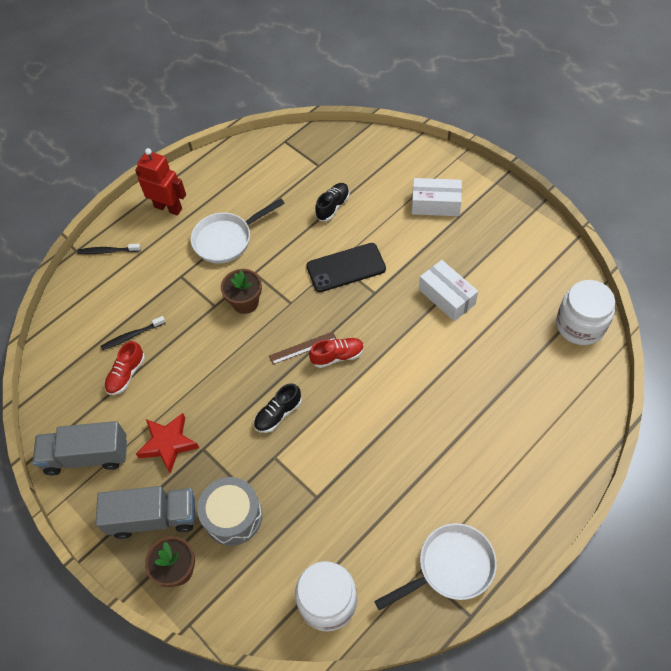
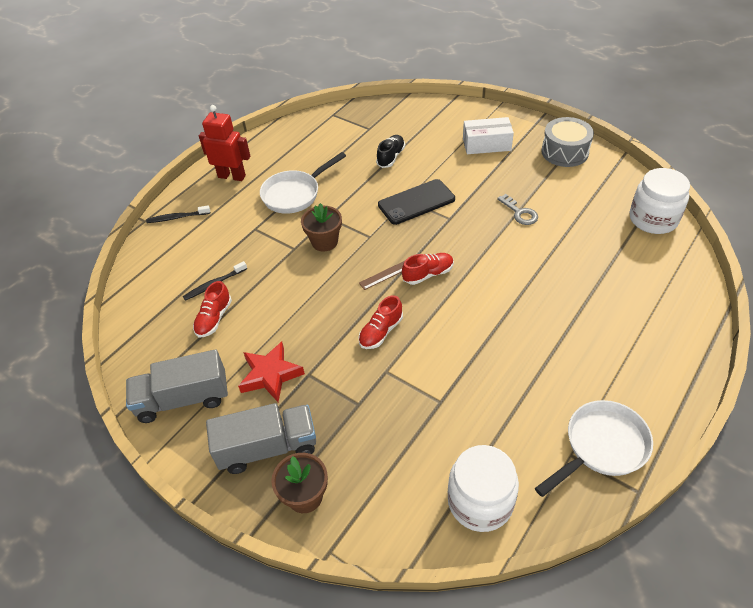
camera: 10 degrees left, 10 degrees down
(233, 516) = (355, 433): grey drum -> grey drum (565, 152)
(278, 414) = (381, 332): black shoe -> red shoe
(447, 297) = (520, 213): white box -> grey key

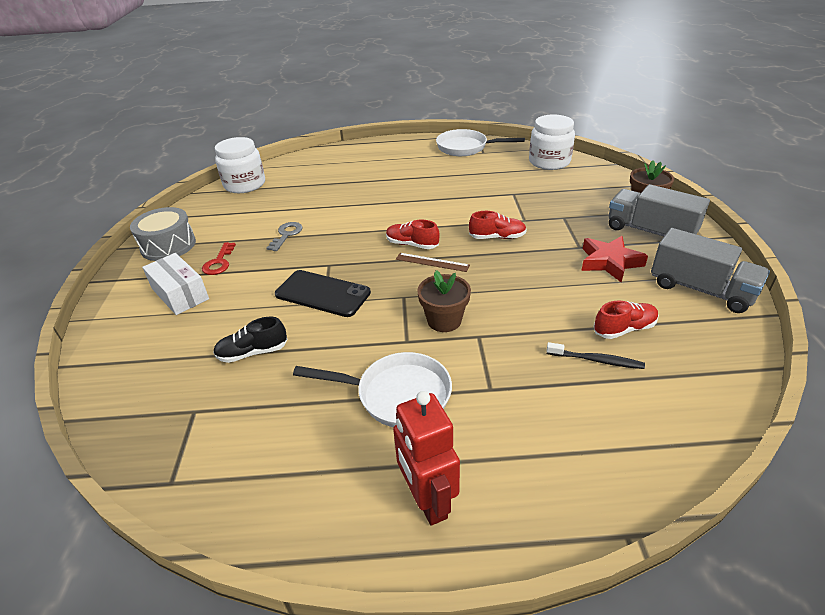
camera: 130 degrees left, 10 degrees down
(177, 217) = (570, 493): black toothbrush -> none
(511, 169) = (219, 262): none -> red key

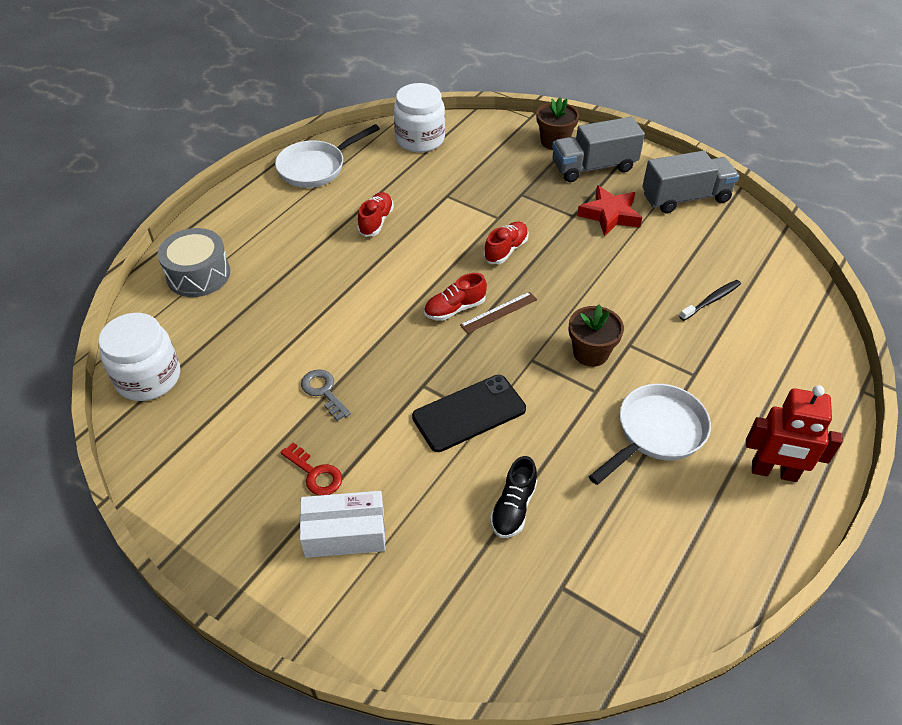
camera: 55 degrees left, 10 degrees up
(168, 245) = (216, 510): grey drum -> grey drum (198, 274)
(624, 329) = (692, 264): red shoe -> red shoe (376, 221)

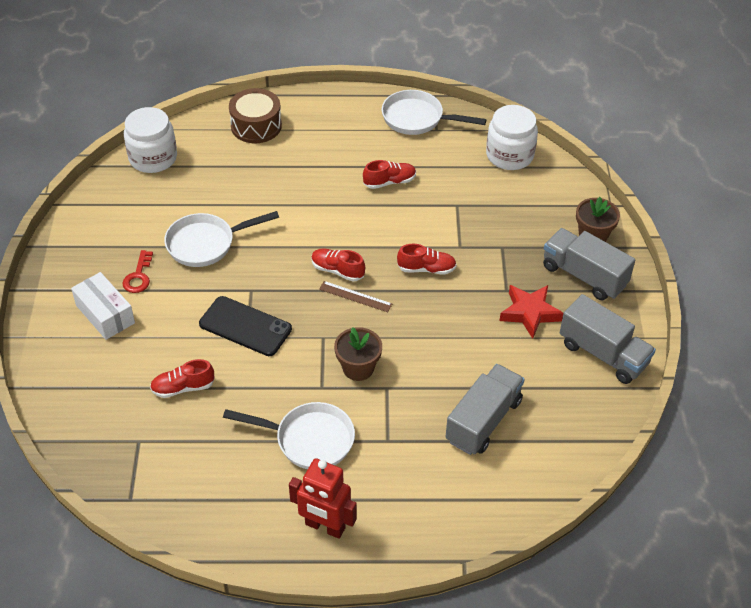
camera: 55 degrees right, 0 degrees up
(198, 274) = (256, 126): grey drum -> brown drum
(323, 391) = (206, 244): grey key -> white pan
(513, 507) = (183, 387): black shoe -> red shoe
(711, 300) = (483, 421): black toothbrush -> grey truck
(774, 472) = (325, 527): red robot -> red robot turned 45 degrees counterclockwise

